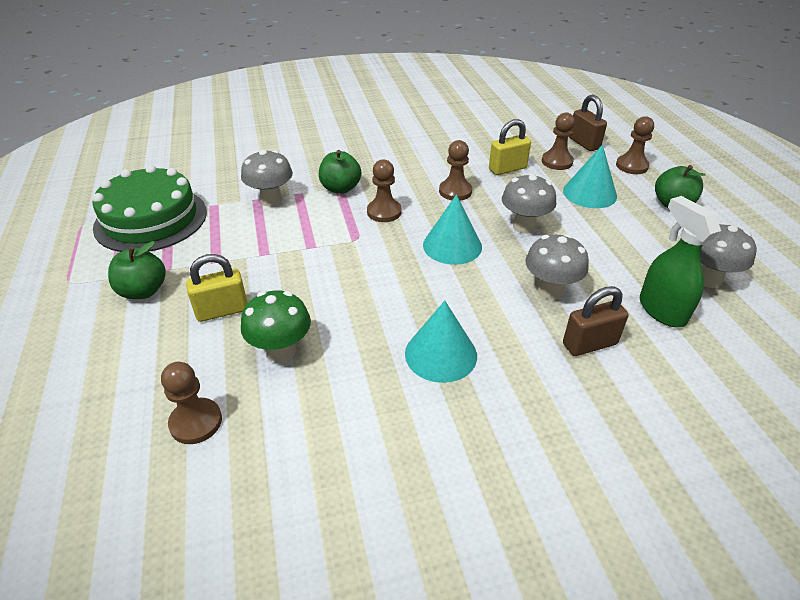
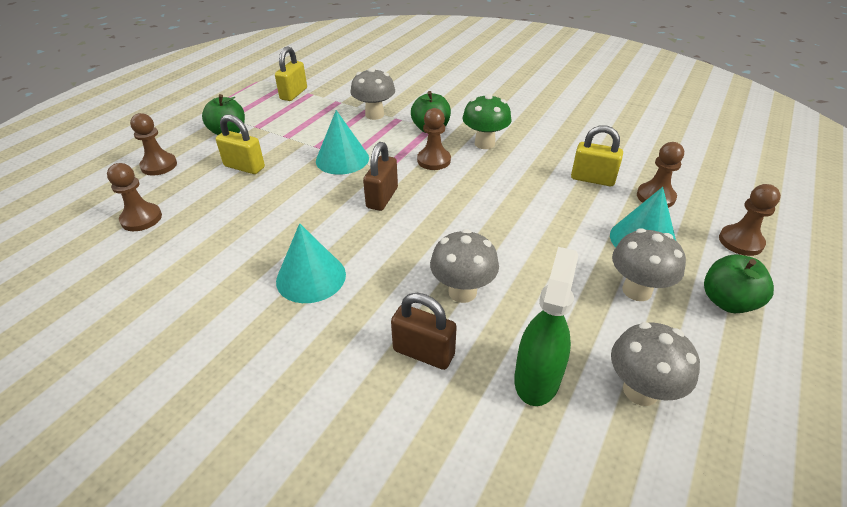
camera: 45 degrees right, 0 degrees up
(151, 219) = (293, 94): green cake -> yellow padlock
(281, 351) = (234, 210): green mushroom -> green mushroom (484, 143)
(452, 245) = (443, 211): turquoise cone -> turquoise cone (342, 159)
(455, 191) = (514, 173): brown pawn -> brown pawn (159, 165)
(524, 226) = (527, 231): grey mushroom -> grey mushroom (637, 290)
(584, 143) = (718, 195): brown padlock -> brown padlock (382, 198)

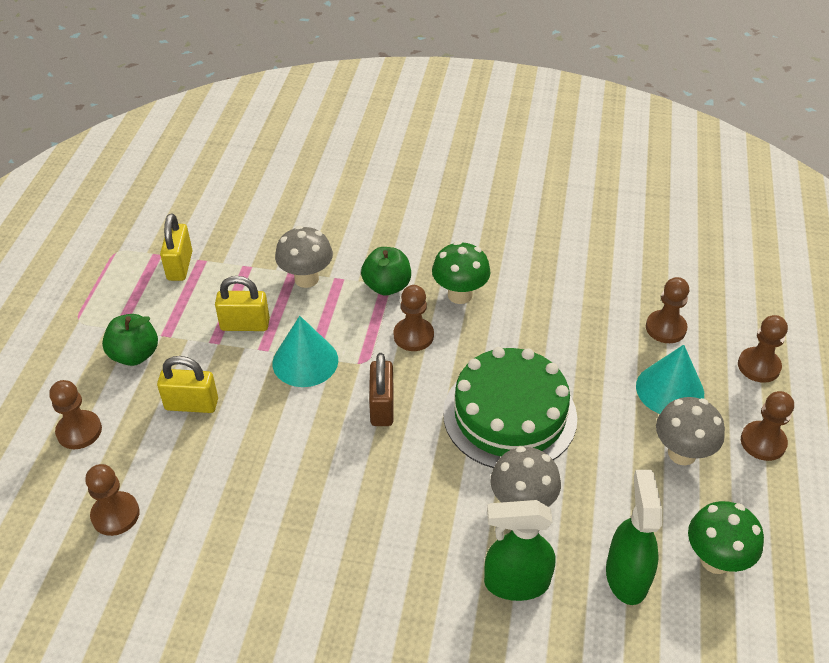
camera: 20 degrees left, 5 degrees up
(311, 277) = (361, 533): turquoise cone -> none
(423, 352) = (516, 583): brown padlock -> green spray bottle
(485, 226) = (509, 415): none -> green cake
(592, 179) = (595, 319): yellow padlock -> yellow padlock (245, 325)
(640, 391) = (715, 560): grey mushroom -> green mushroom
(727, 301) = (763, 442): green apple -> brown pawn

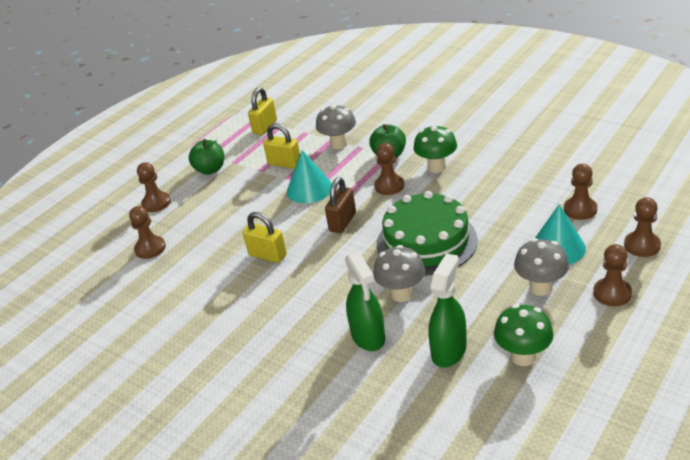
camera: 30 degrees right, 10 degrees down
(191, 404) = (227, 200): yellow padlock -> yellow padlock (267, 255)
(516, 583) = (368, 337): green spray bottle -> green spray bottle turned 135 degrees counterclockwise

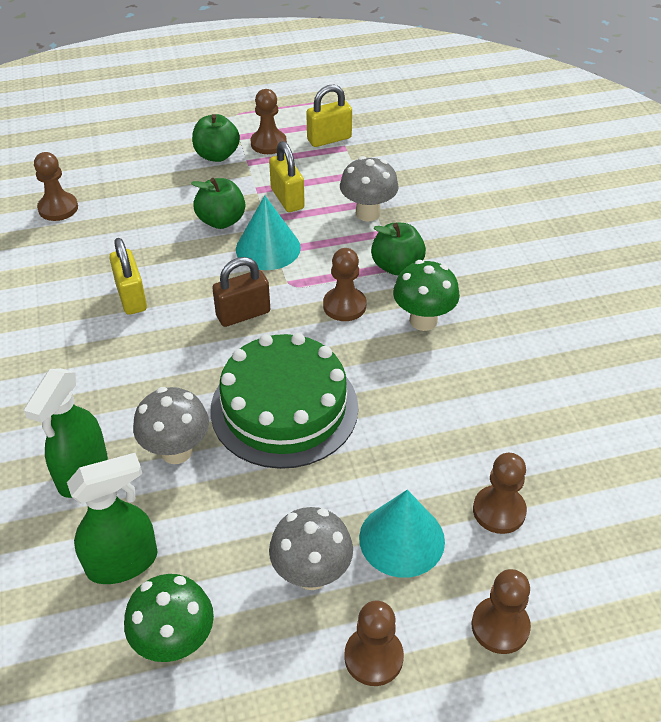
camera: 35 degrees right, 10 degrees up
(156, 203) = (127, 160): brown pawn -> brown pawn (268, 143)
(263, 194) = (221, 221): none -> green apple

